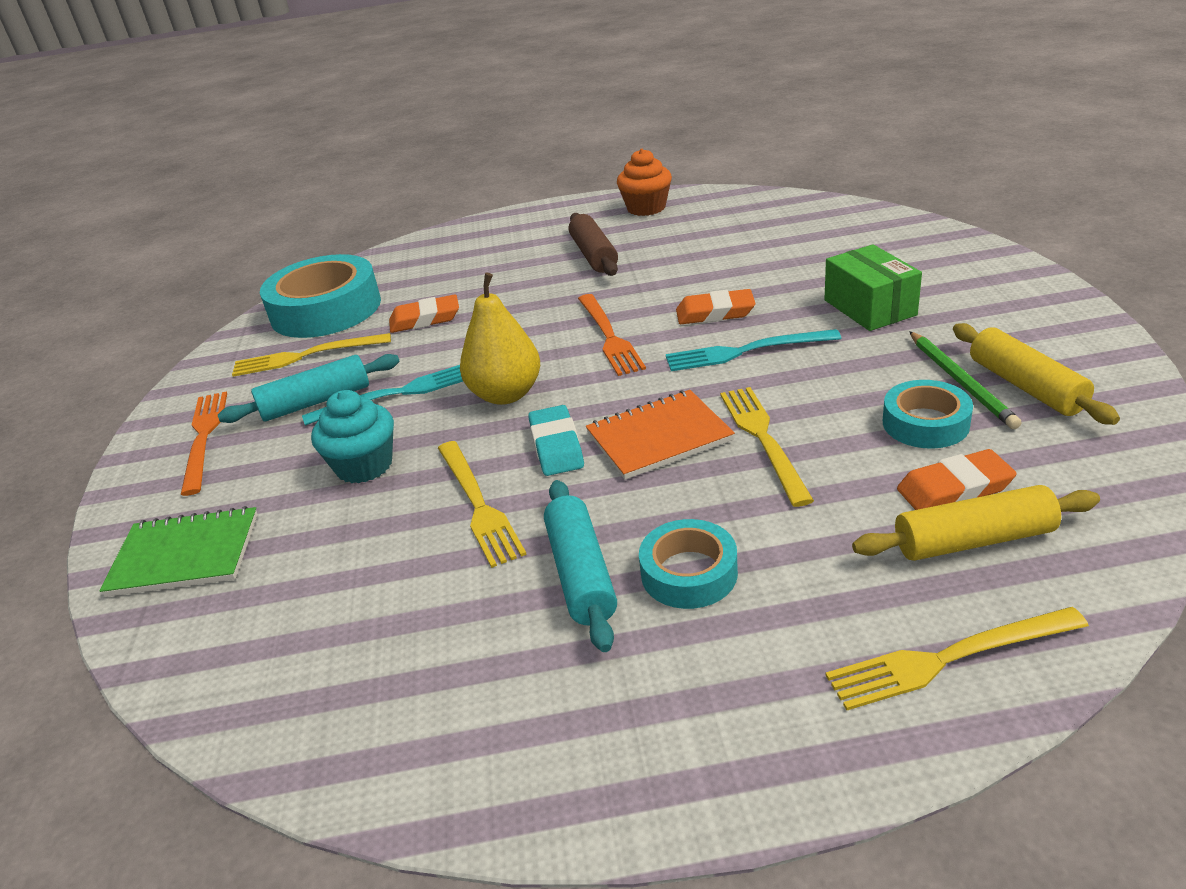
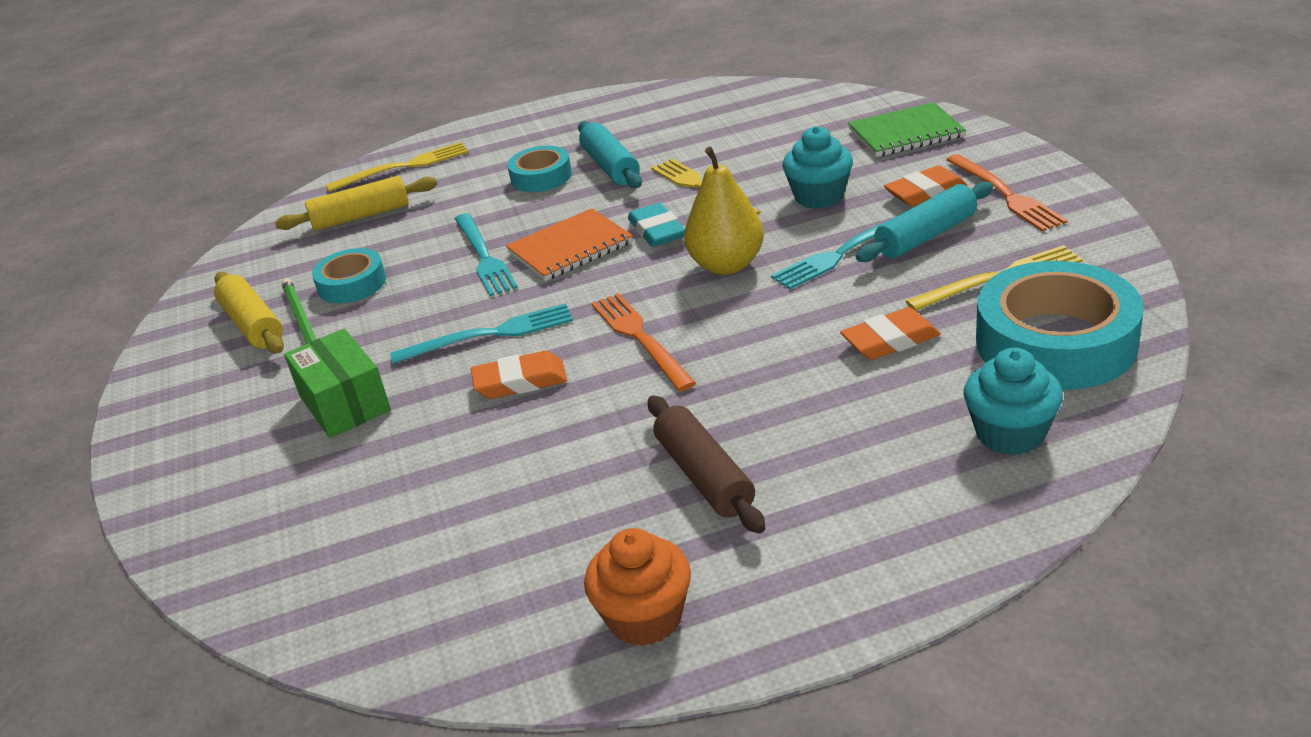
camera: 170 degrees right, 0 degrees up
(407, 266) = (1010, 434): none -> turquoise cupcake
(763, 439) = (484, 257): yellow fork -> turquoise fork
(954, 489) = (356, 242): orange eraser -> orange eraser (925, 192)

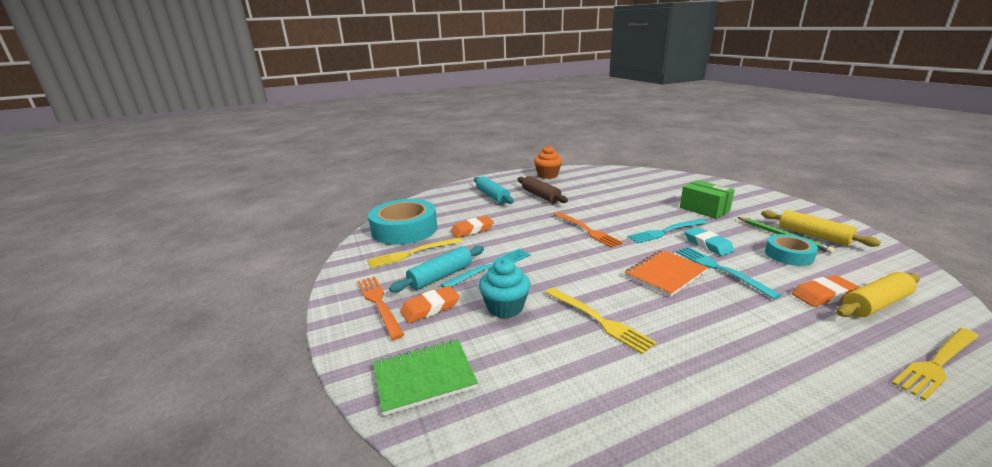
camera: 170 degrees right, 10 degrees down
(520, 381) = (631, 216): orange eraser -> orange eraser (823, 295)
(541, 177) = (758, 340): turquoise tape -> none
(610, 166) = (699, 349): turquoise rolling pin -> turquoise rolling pin (492, 196)
(657, 231) = (613, 284): turquoise eraser -> turquoise eraser (708, 244)
(726, 265) = (557, 262): yellow pear -> none
(1010, 434) = (437, 206): turquoise cupcake -> none

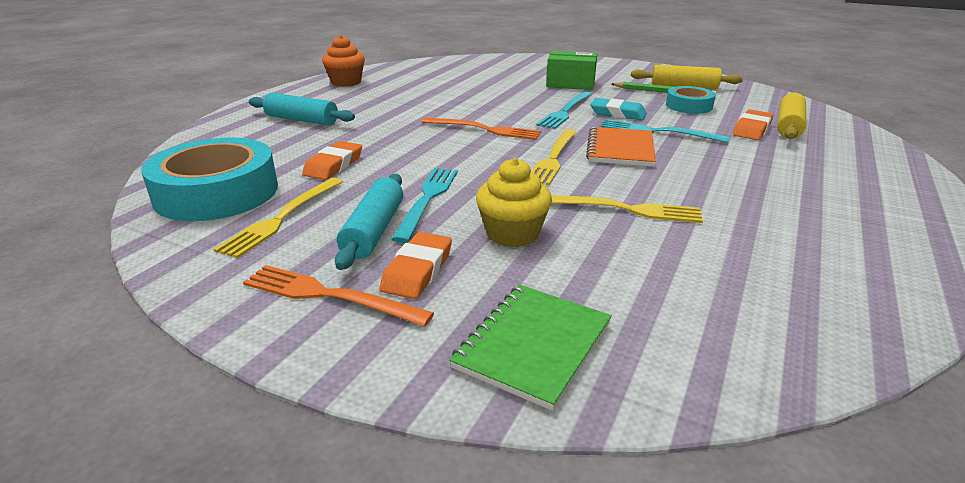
camera: 40 degrees left, 5 degrees up
(505, 307) = (512, 234): turquoise cupcake -> yellow cupcake
(540, 196) = (371, 106): brown rolling pin -> none
(937, 363) = (869, 153): yellow fork -> yellow fork (553, 158)

